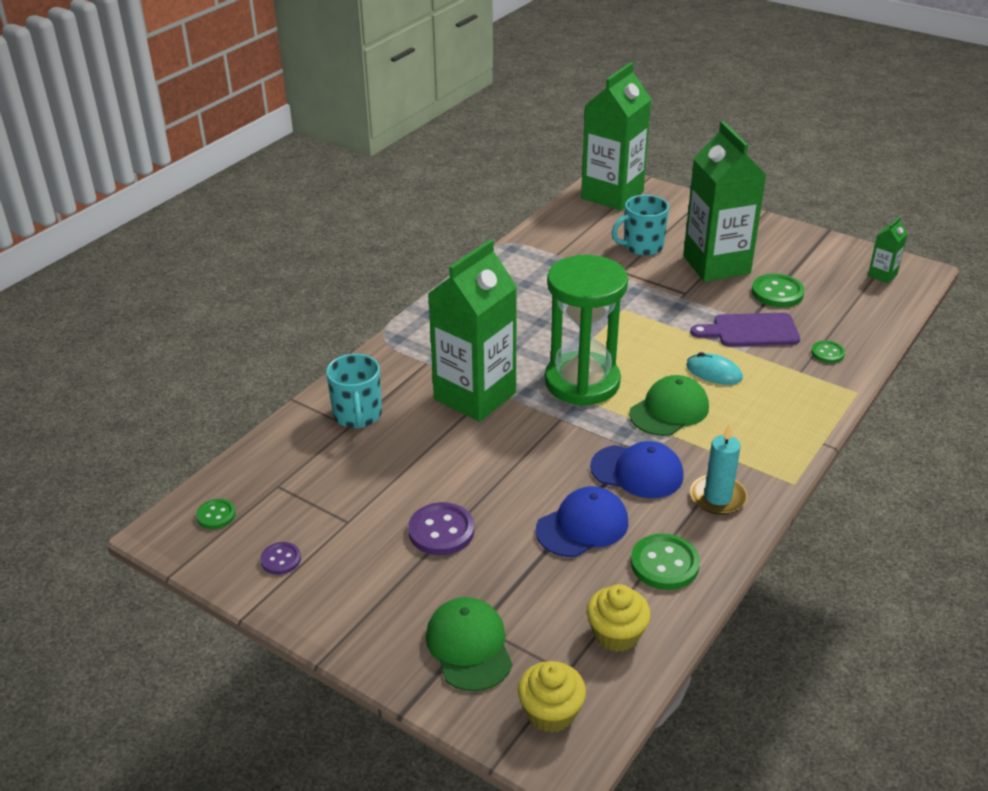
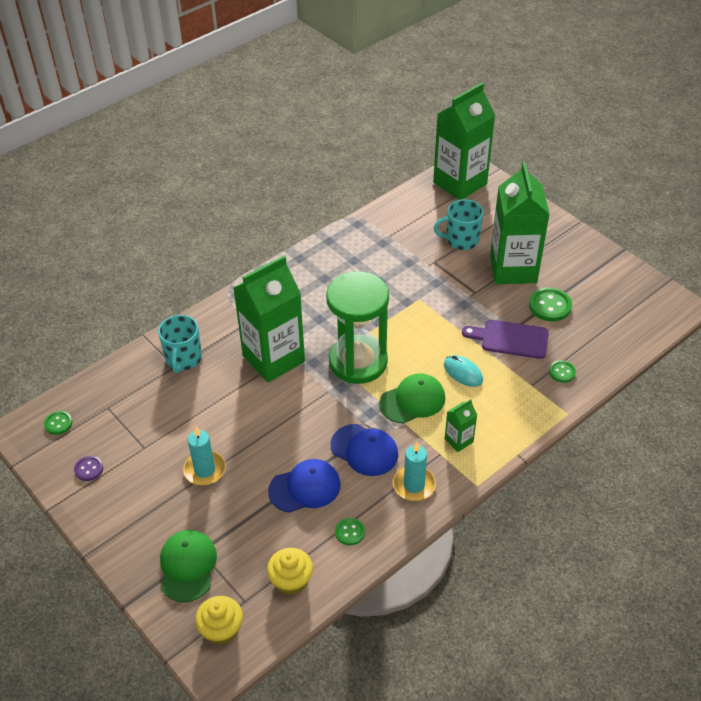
camera: 15 degrees right, 10 degrees up
(441, 531) = (204, 470): purple button -> turquoise candle
(664, 564) = (350, 532): green button -> green button, size x0.59
(882, 275) = (646, 304): green carton -> green carton (459, 440)

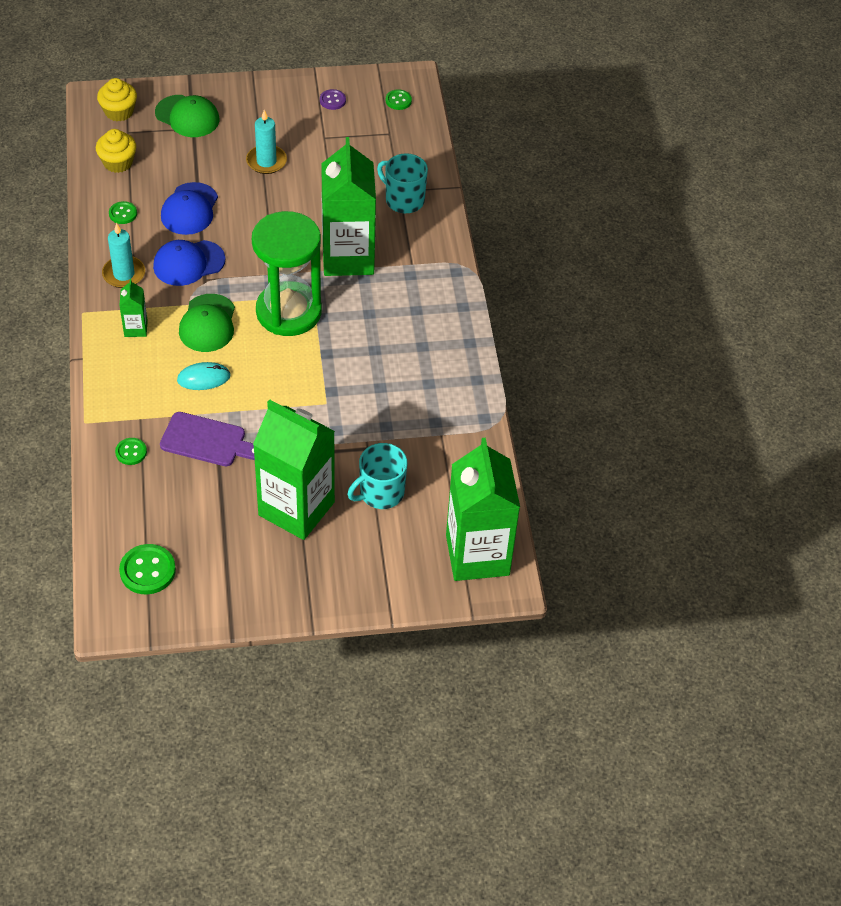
camera: 120 degrees right, 5 degrees up
(461, 240) = (380, 493): turquoise mug -> turquoise mug turned 150 degrees counterclockwise
(510, 339) = (207, 441): purple cutting board -> purple cutting board turned 60 degrees clockwise
(550, 306) = (218, 503): green button -> green button (147, 570)

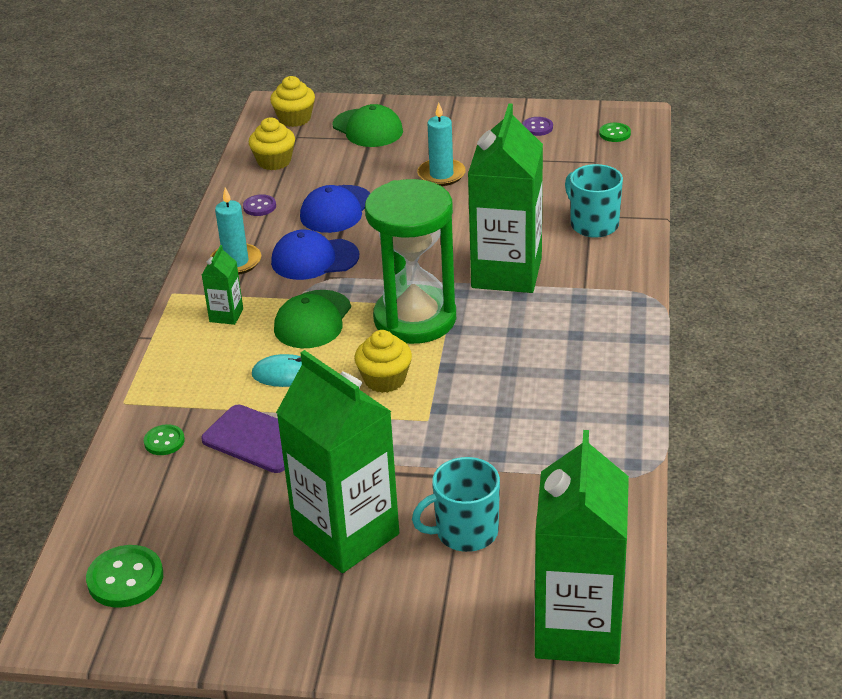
camera: 20 degrees right, 15 degrees down
(123, 213) = (259, 206): green button -> purple button
(282, 372) = (385, 380): none -> yellow cupcake

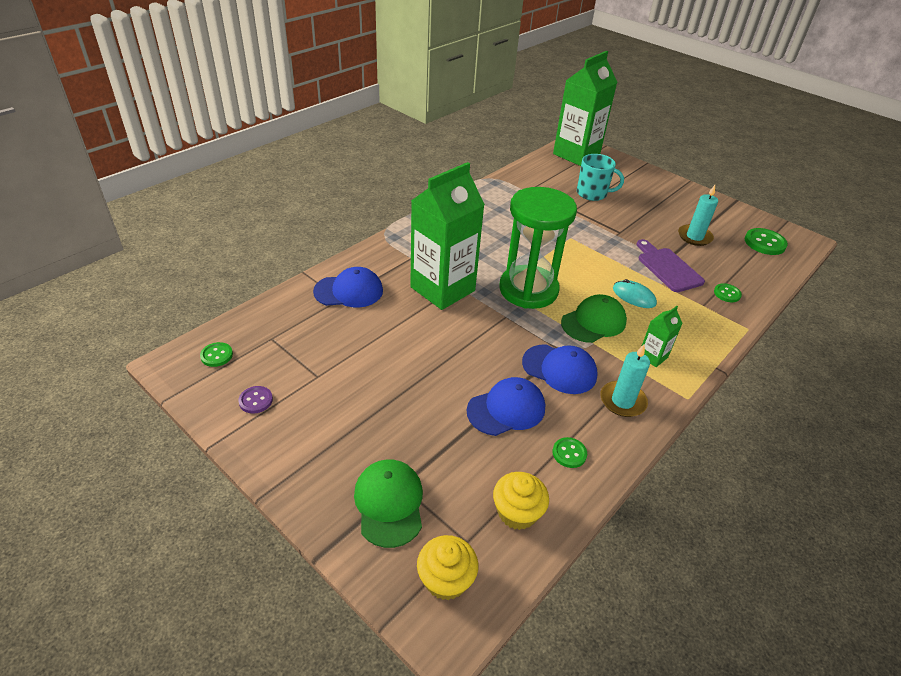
camera: 150 degrees left, 5 degrees up
(259, 206) = (569, 453): purple button -> green button
(346, 534) = (647, 214): green carton -> none
(385, 380) = (576, 266): yellow cupcake -> none
(441, 175) = (390, 396): turquoise candle -> turquoise candle (694, 237)
(593, 224) = (349, 291): turquoise mug -> blue cap

